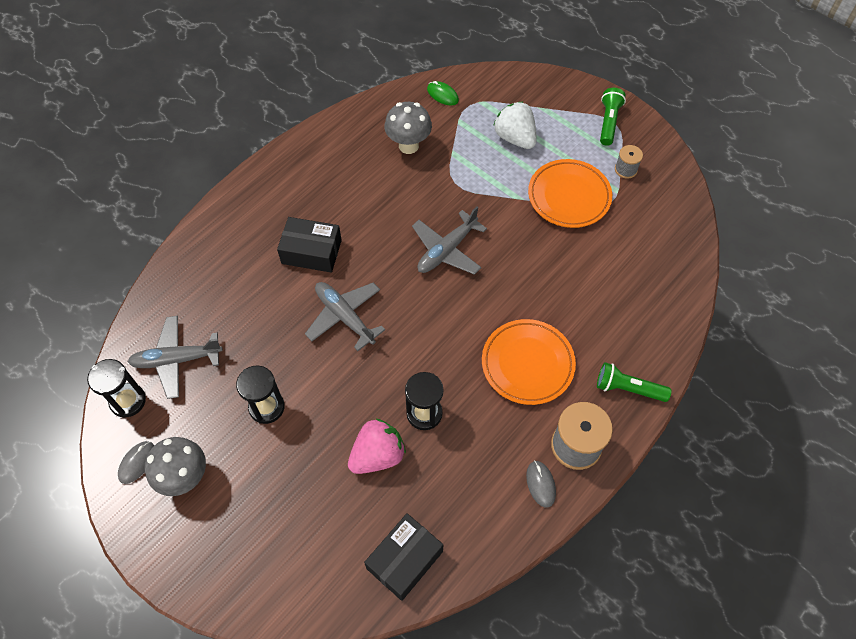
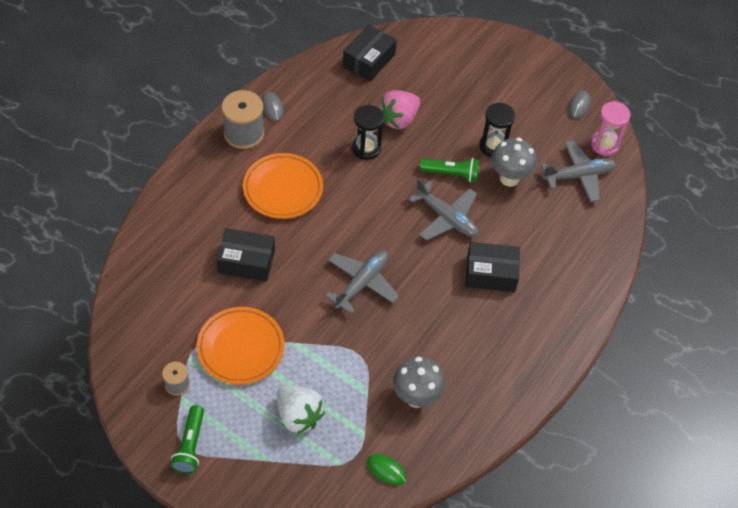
camera: 170 degrees right, 5 degrees down
(128, 401) = (604, 144): black hourglass -> pink hourglass
(185, 478) = (539, 98): grey mushroom -> grey mushroom (509, 178)
(566, 280) = (246, 261): none -> black box
(628, 388) = (198, 175): green flashlight -> green flashlight (451, 174)

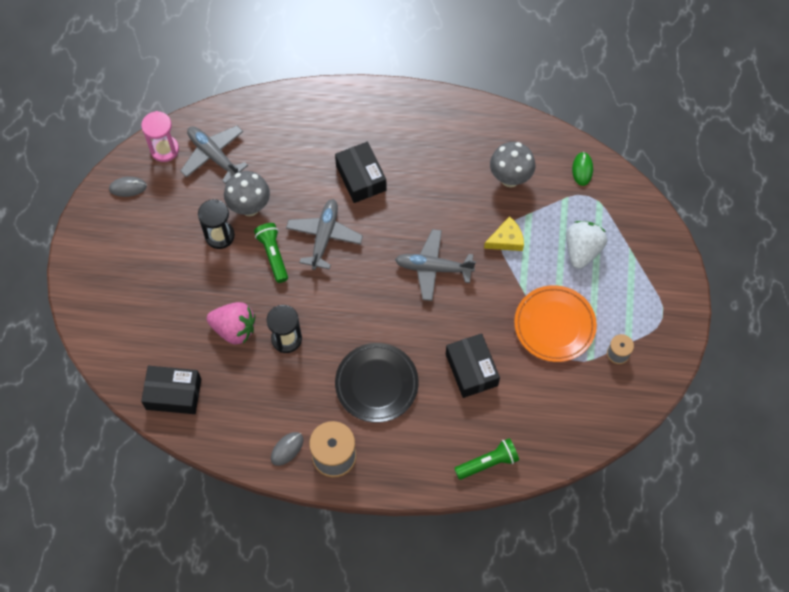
camera: 115 degrees left, 10 degrees up
(190, 445) = (659, 312): green flashlight -> green flashlight (487, 463)
(283, 189) = (376, 384): orange plate -> black plate
(352, 357) = (506, 239): none -> yellow cheese

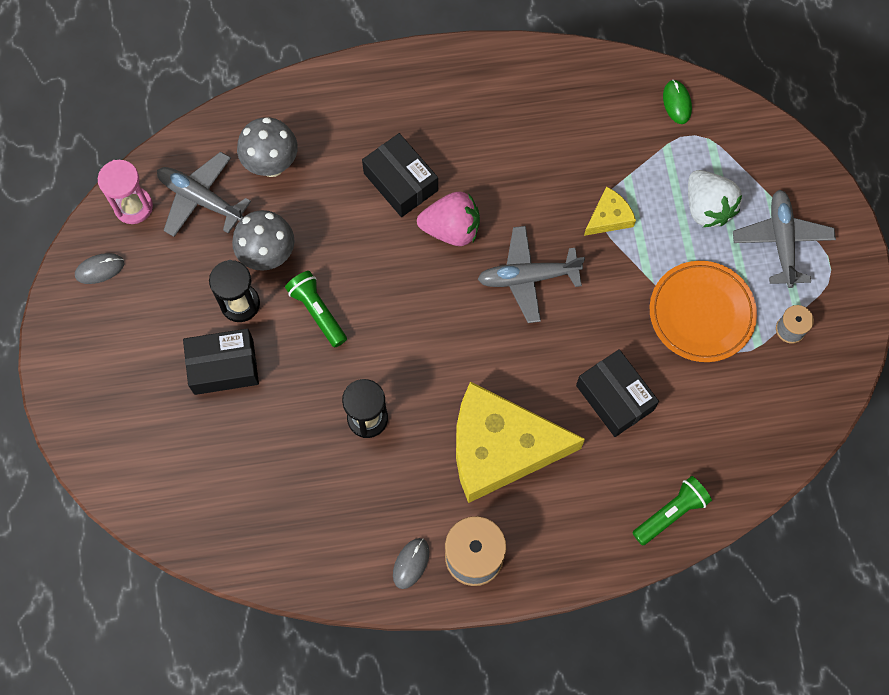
camera: 15 degrees left, 5 degrees up
(173, 394) = (242, 530): black box -> black box (223, 366)
(234, 329) = (296, 423): pink strawberry -> pink strawberry (451, 229)
(324, 236) = (376, 271): grey plane -> grey plane (781, 241)
(376, 384) = (500, 448): black plate -> yellow cheese
(510, 178) = (590, 136): grey mushroom -> grey mushroom (272, 165)
(582, 250) = (707, 207): white strawberry -> white strawberry turned 150 degrees clockwise

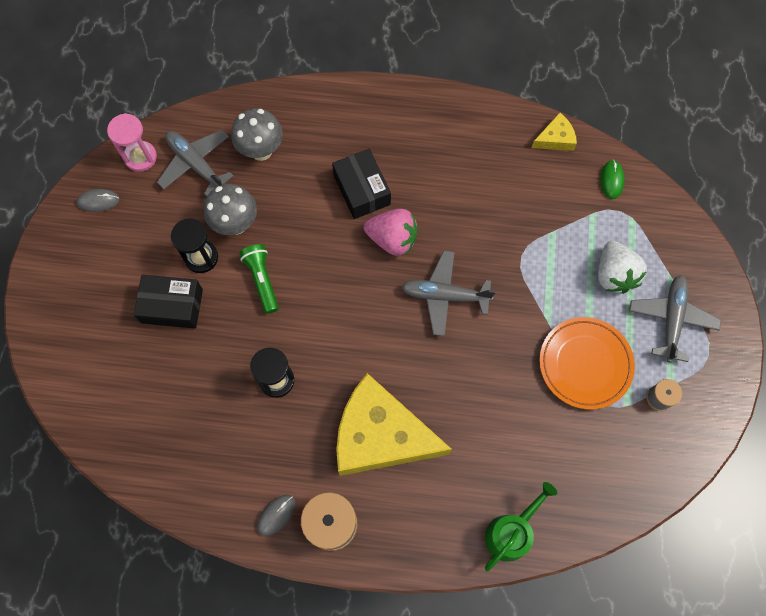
camera: 15 degrees right, 0 degrees up
(609, 217) = (527, 262): yellow cheese -> yellow cheese (555, 138)
(614, 398) = (490, 418): black box -> none
(670, 513) = (511, 532): green flashlight -> green watering can

